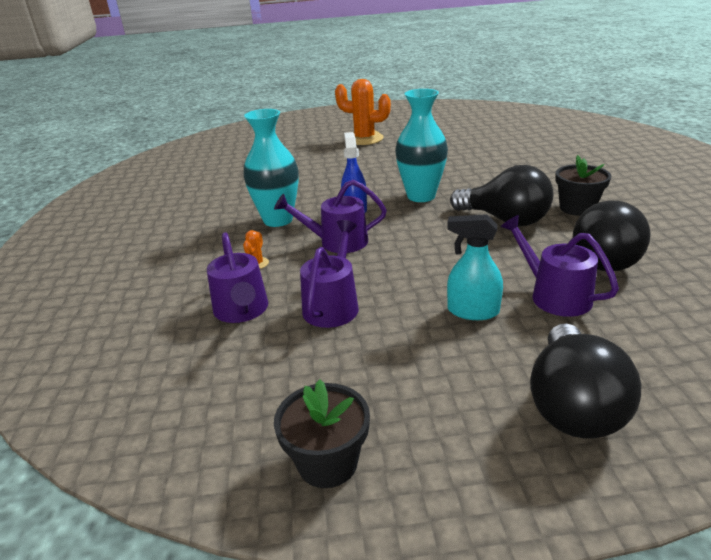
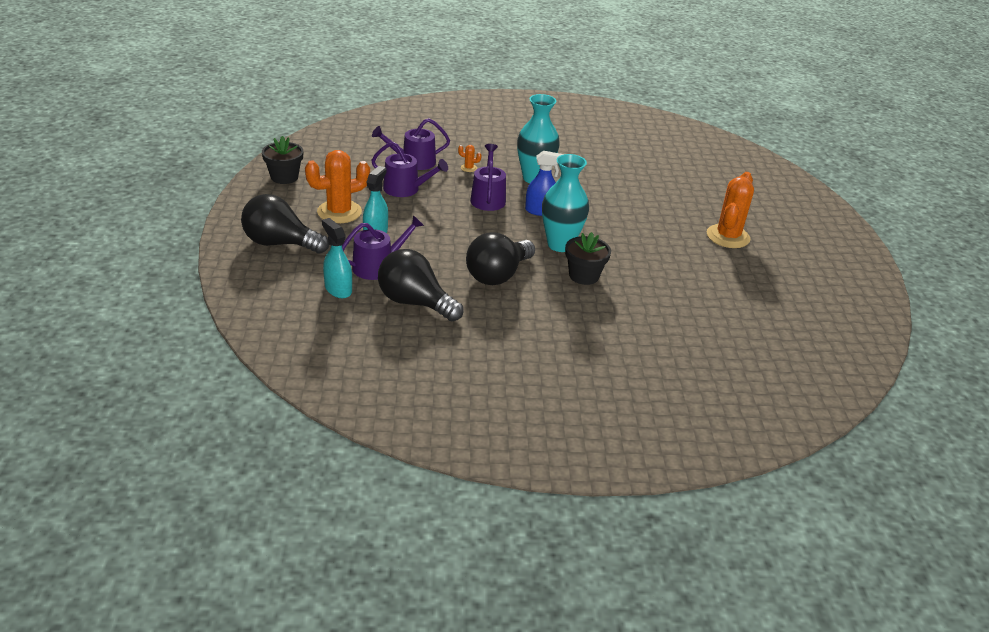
camera: 90 degrees right, 5 degrees up
(431, 357) = (339, 212): none -> orange cactus
(577, 208) = (508, 318): black flower pot -> black flower pot (584, 276)
(637, 318) = (338, 289): none -> turquoise spray bottle

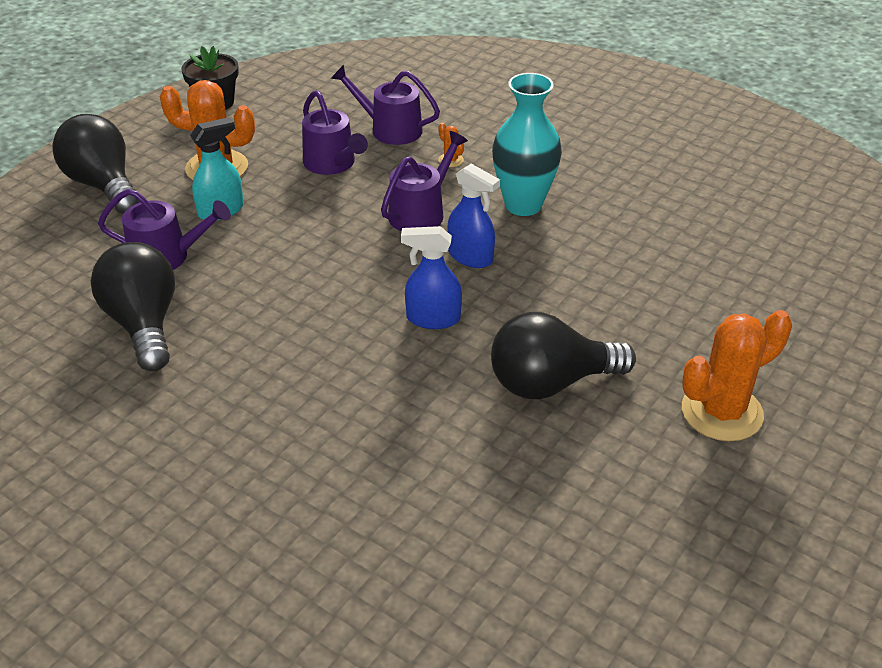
camera: 40 degrees right, 5 degrees up
(338, 289) = (86, 269): turquoise spray bottle -> none
(498, 275) = (291, 329): black light bulb -> black light bulb (551, 383)
(560, 245) = (433, 318): turquoise vase -> blue spray bottle
(584, 276) = (405, 380): black flower pot -> none

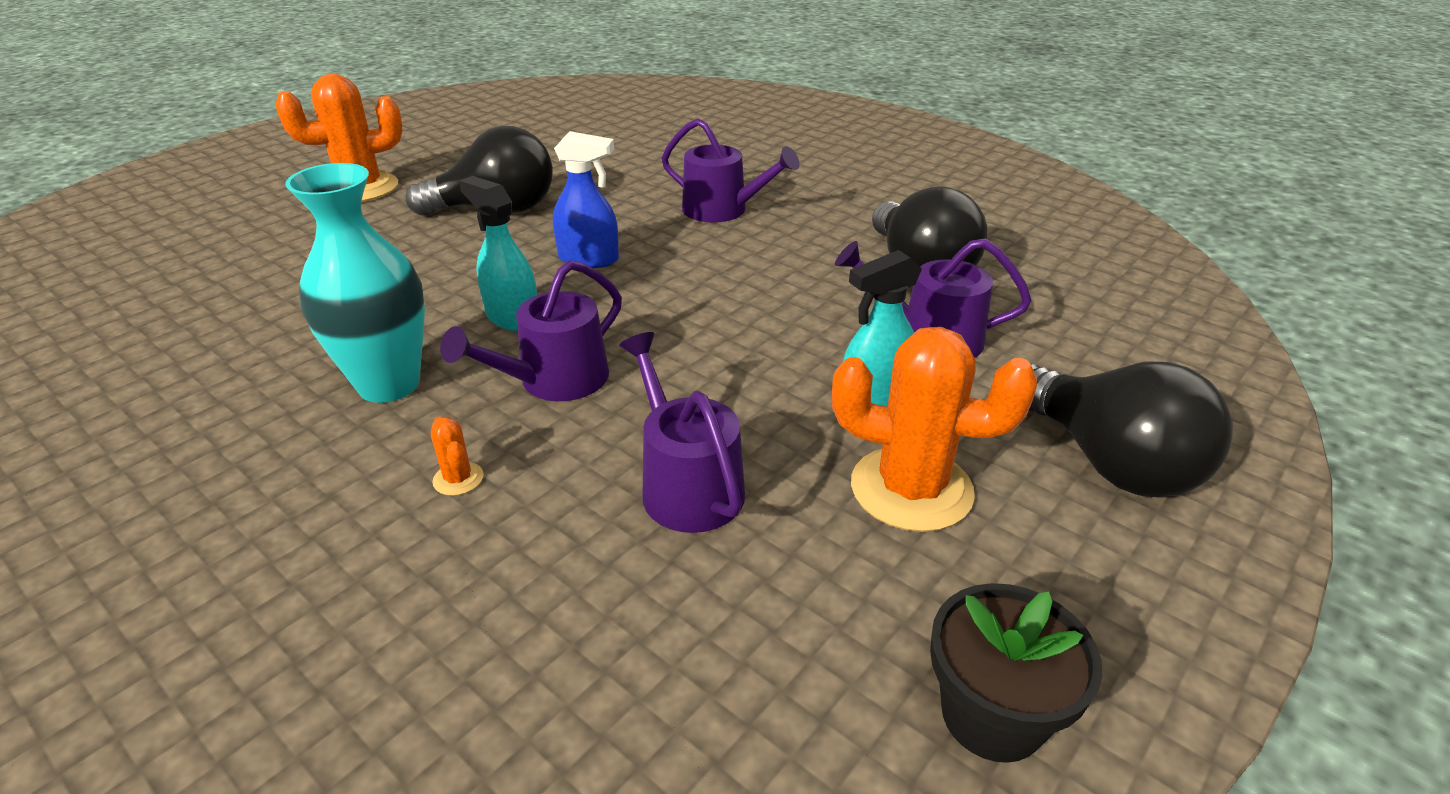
camera: 175 degrees left, 5 degrees down
(390, 129) = (548, 573): purple watering can -> purple watering can (722, 210)
(471, 257) = (512, 317): blue spray bottle -> turquoise spray bottle

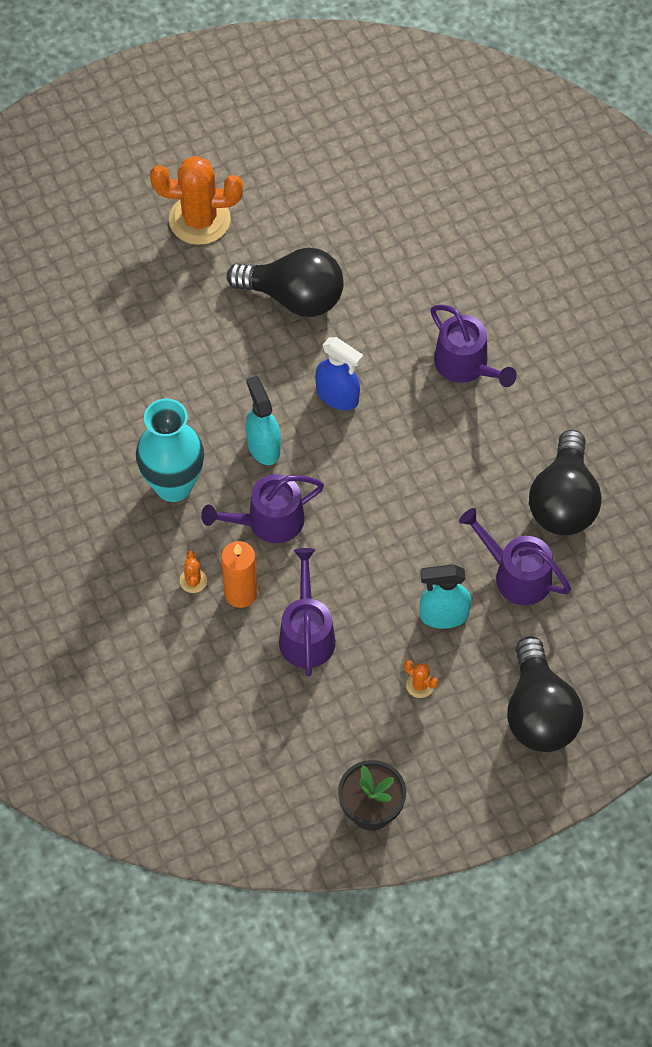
camera: 25 degrees right, 25 degrees up
(548, 470) = (240, 593): none -> orange candle
(911, 489) = (420, 685): orange cactus -> orange cactus, size x0.41

